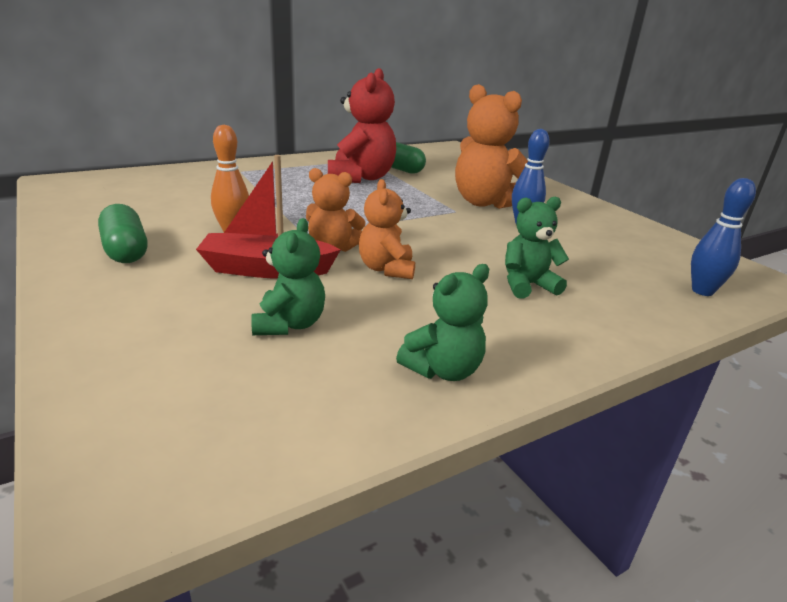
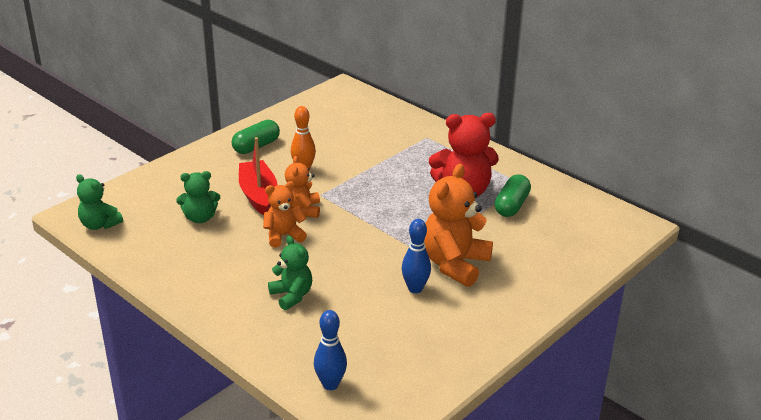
camera: 75 degrees right, 5 degrees up
(443, 370) = (176, 272): green teddy bear -> green teddy bear (99, 225)

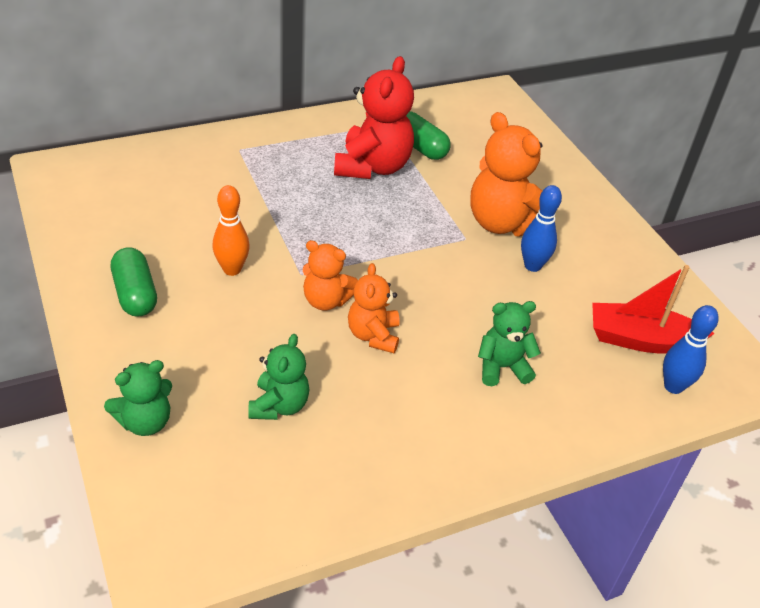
camera: 70 degrees left, 10 degrees up
(99, 225) = (219, 532): green teddy bear -> green teddy bear (145, 422)
(258, 195) = (262, 330): red boat -> red boat (641, 340)

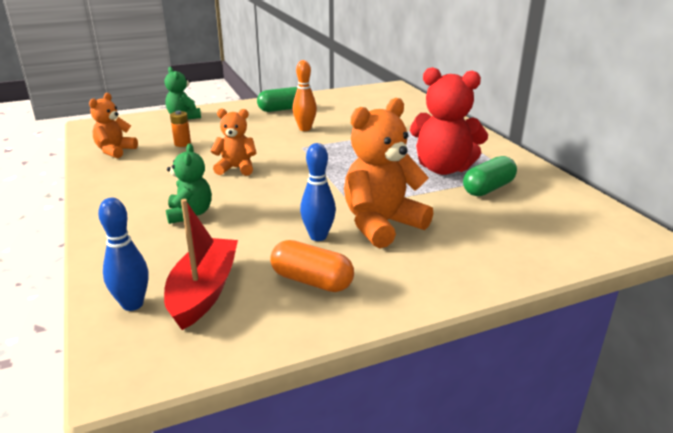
camera: 95 degrees right, 15 degrees down
(279, 405) = (182, 144): green teddy bear -> orange battery
(326, 300) = (274, 154): orange teddy bear -> orange teddy bear (115, 151)
(606, 272) = (312, 281): none -> orange capsule

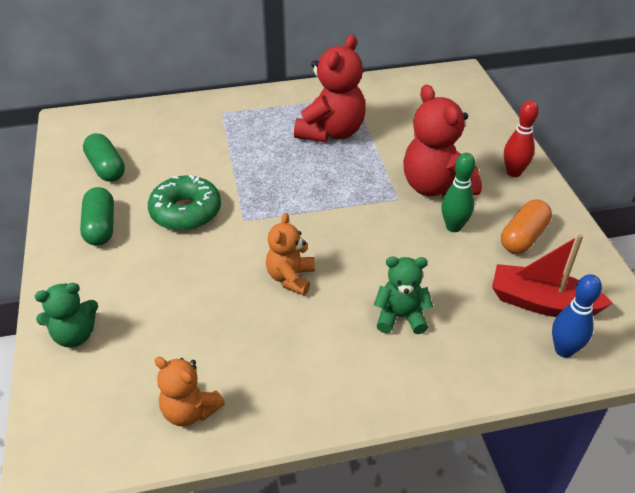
camera: 80 degrees left, 15 degrees up
(182, 144) = (190, 332): orange battery -> none
(305, 129) = (186, 212): orange bowling pin -> green donut
(318, 236) = (453, 227): blue bowling pin -> green bowling pin
(381, 224) = (436, 187): orange teddy bear -> red teddy bear
(437, 275) = (513, 172): none -> red bowling pin
(488, 188) = (378, 117): green capsule -> green capsule (106, 168)

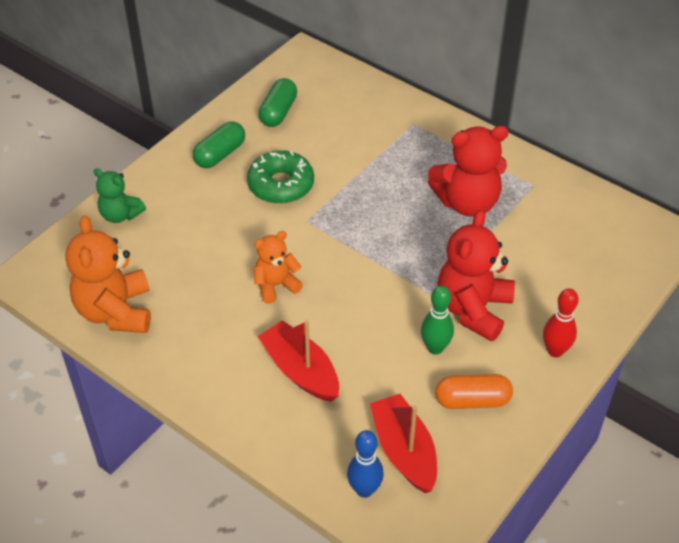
camera: 50 degrees right, 5 degrees up
(190, 411) = (116, 311): orange teddy bear -> orange teddy bear, size x1.70
(400, 317) = (300, 370): green teddy bear -> red boat

